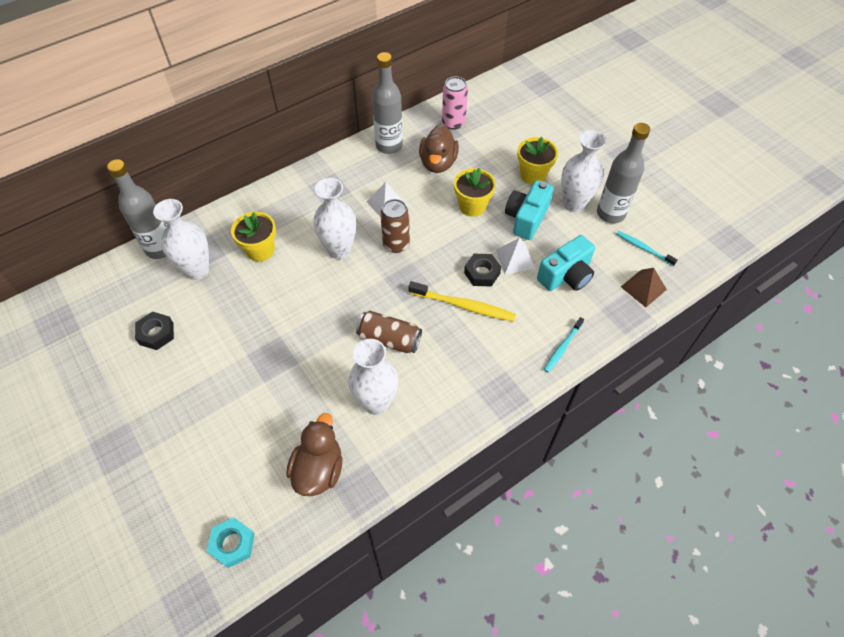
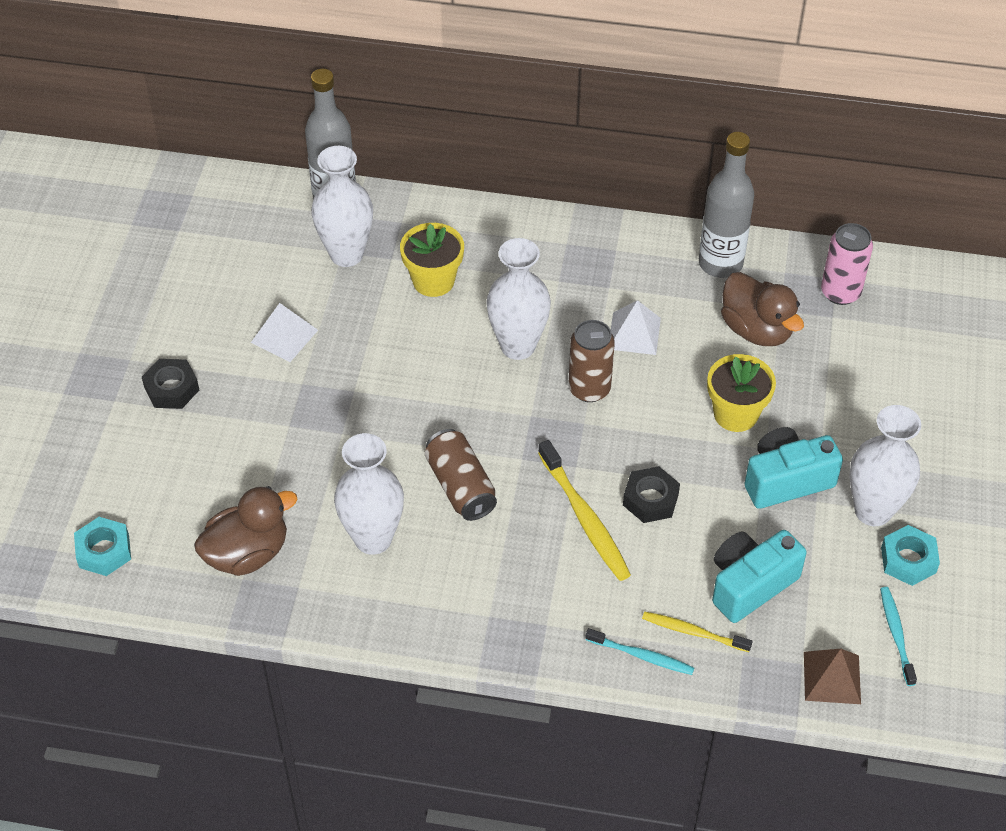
camera: 45 degrees right, 5 degrees down
(156, 333) = (240, 291): black nut -> black nut (172, 389)
(438, 163) = (756, 329): brown duck -> brown duck turned 90 degrees counterclockwise
(515, 258) = (711, 515): white pyramid -> white pyramid (284, 336)
(533, 174) = (865, 434): yellow flower pot -> none
(562, 347) = (642, 656): turquoise toothbrush -> turquoise toothbrush turned 150 degrees counterclockwise
(566, 276) = (750, 584): turquoise camera -> turquoise camera turned 135 degrees clockwise
(569, 317) = (693, 632): none -> yellow toothbrush
(610, 213) = (908, 560): grey bottle -> turquoise nut

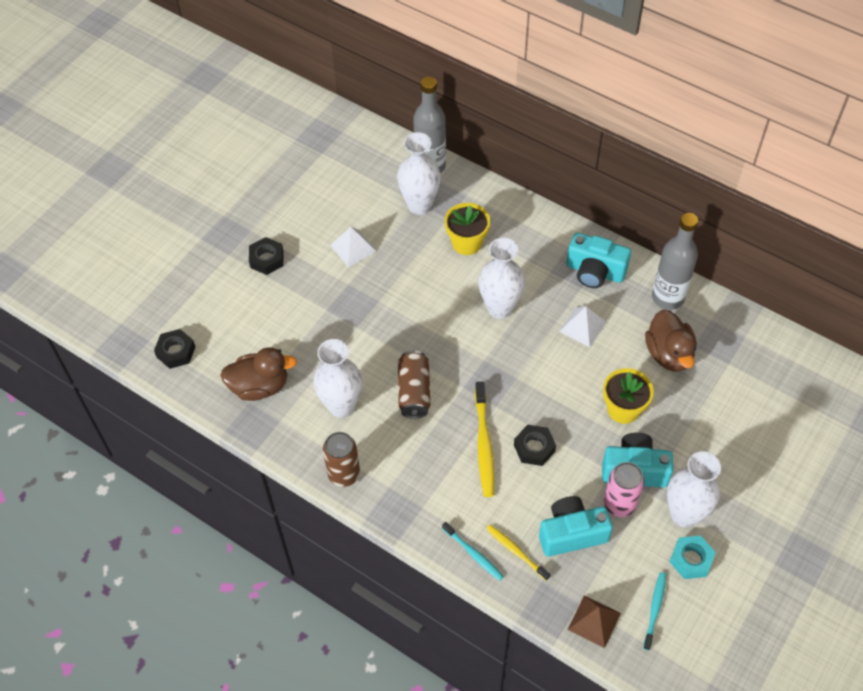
camera: 25 degrees right, 5 degrees up
(104, 551) = (176, 352): turquoise nut -> black nut
(589, 389) = (532, 355): brown can -> brown can (344, 474)
(615, 262) = (595, 271): none -> turquoise camera
(840, 292) = (743, 348): pink can -> pink can (619, 504)

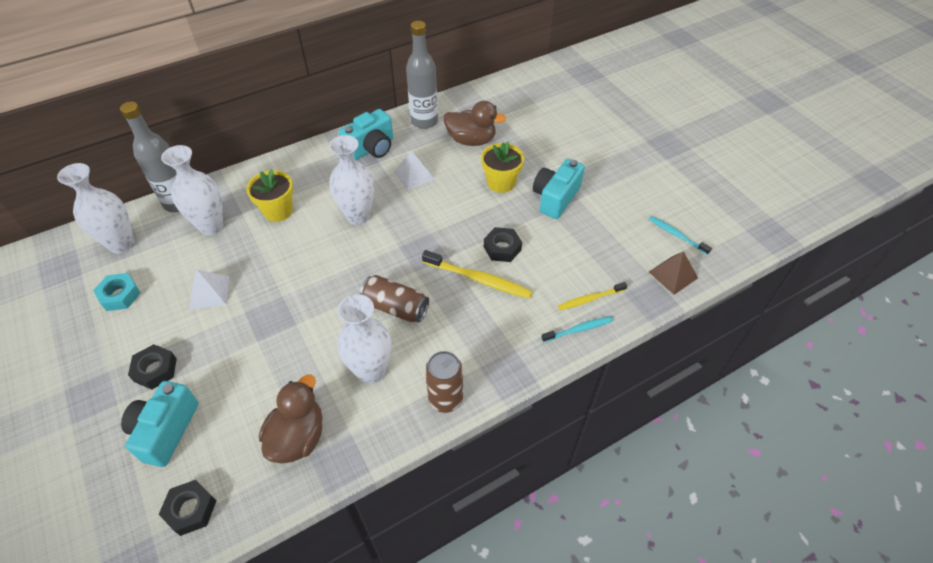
camera: 65 degrees left, 5 degrees down
(571, 533) = (591, 257): turquoise camera -> turquoise camera (165, 430)
(619, 504) = (580, 218): pink can -> none
(684, 514) = (606, 187): white vase -> white vase (121, 244)
(691, 559) = (644, 199): turquoise nut -> turquoise nut (120, 295)

